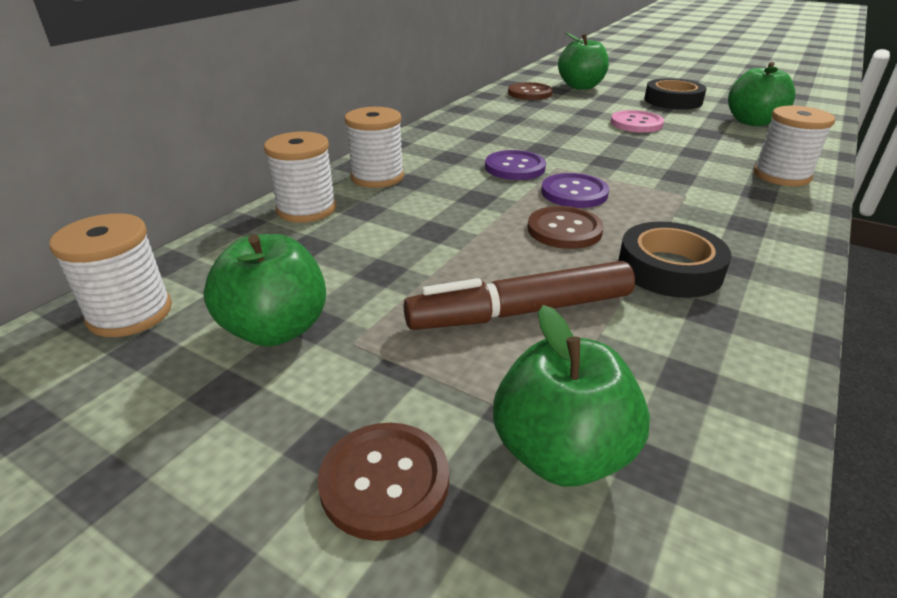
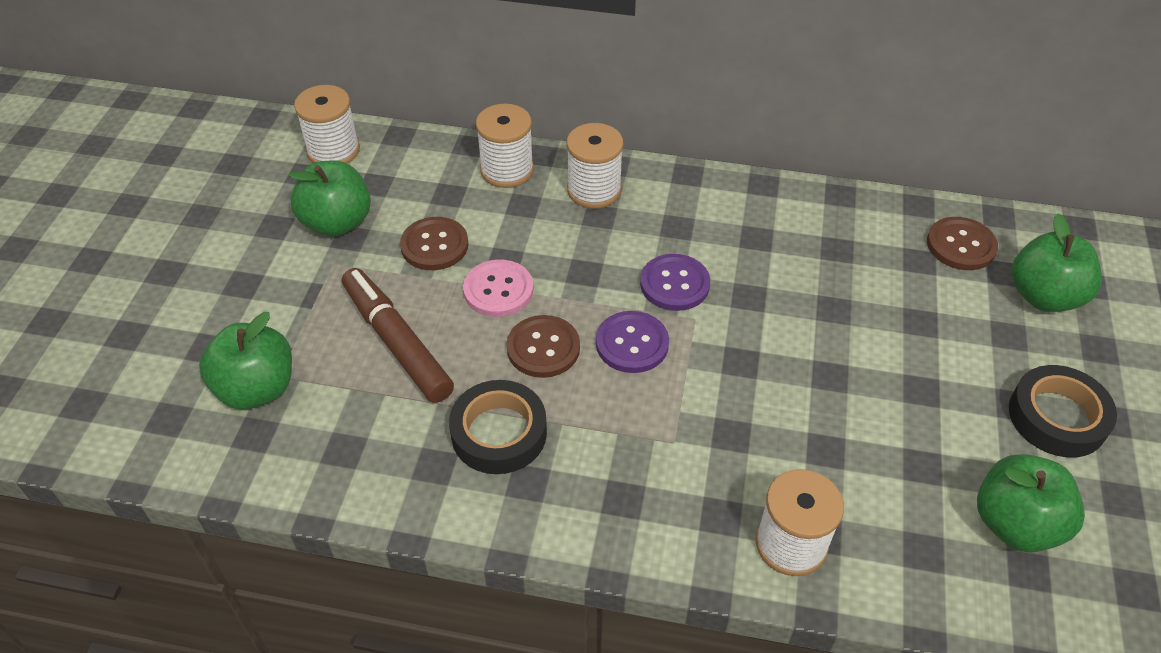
camera: 70 degrees right, 15 degrees up
(384, 481) = (222, 317): brown button -> brown button (434, 245)
(636, 123) = (904, 379): pink button -> pink button (498, 290)

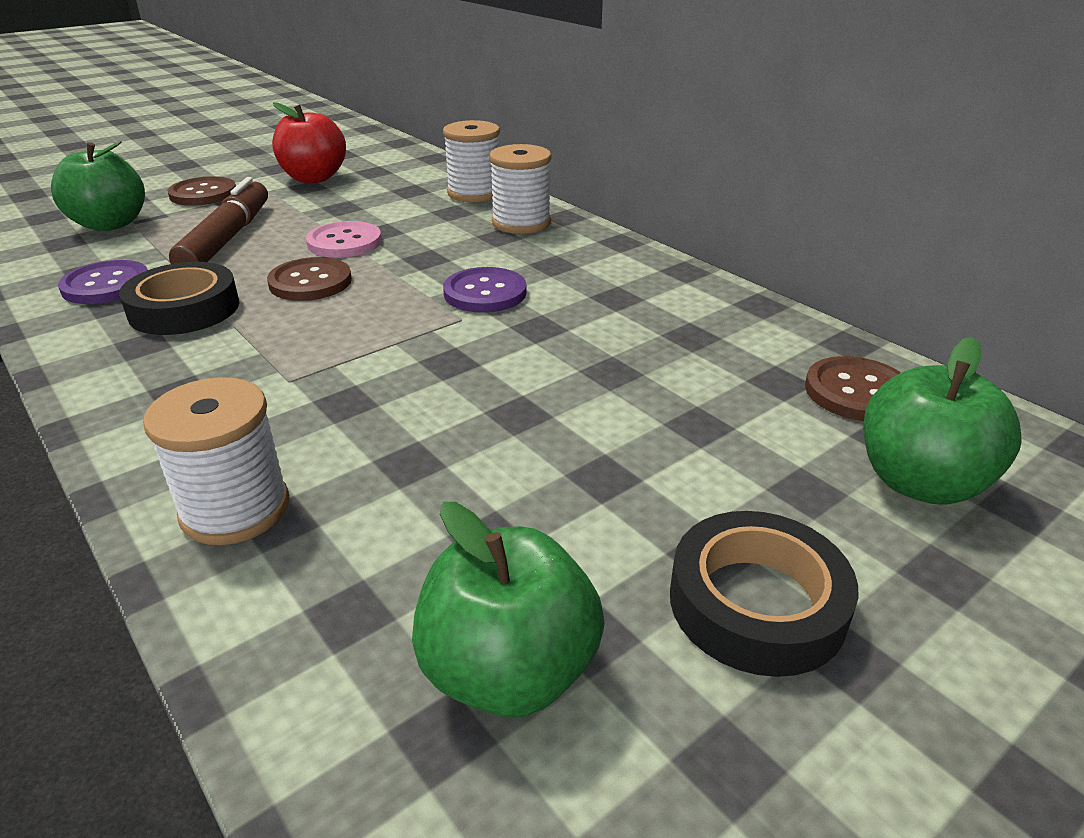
camera: 40 degrees right, 15 degrees down
(333, 151) = (379, 151): white spool -> none
(337, 222) = (314, 178): green apple -> red apple
(434, 245) = (350, 208): brown button -> brown button (203, 194)
(632, 343) = (379, 309): purple button -> purple button (106, 285)

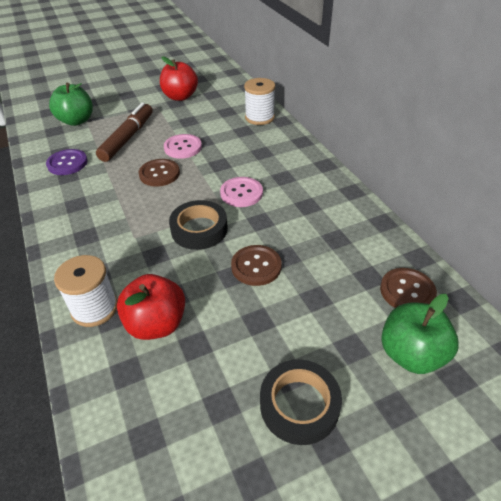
camera: 15 degrees right, 10 degrees up
(184, 309) = (98, 184): black tape -> black tape (199, 229)
(203, 194) = (123, 103): brown button -> brown button (256, 266)
(389, 515) = (156, 324): none -> red apple
(485, 293) = (241, 193): purple button -> pink button
(509, 671) = (181, 414): green apple -> none
(521, 223) = (277, 144): white spool -> none

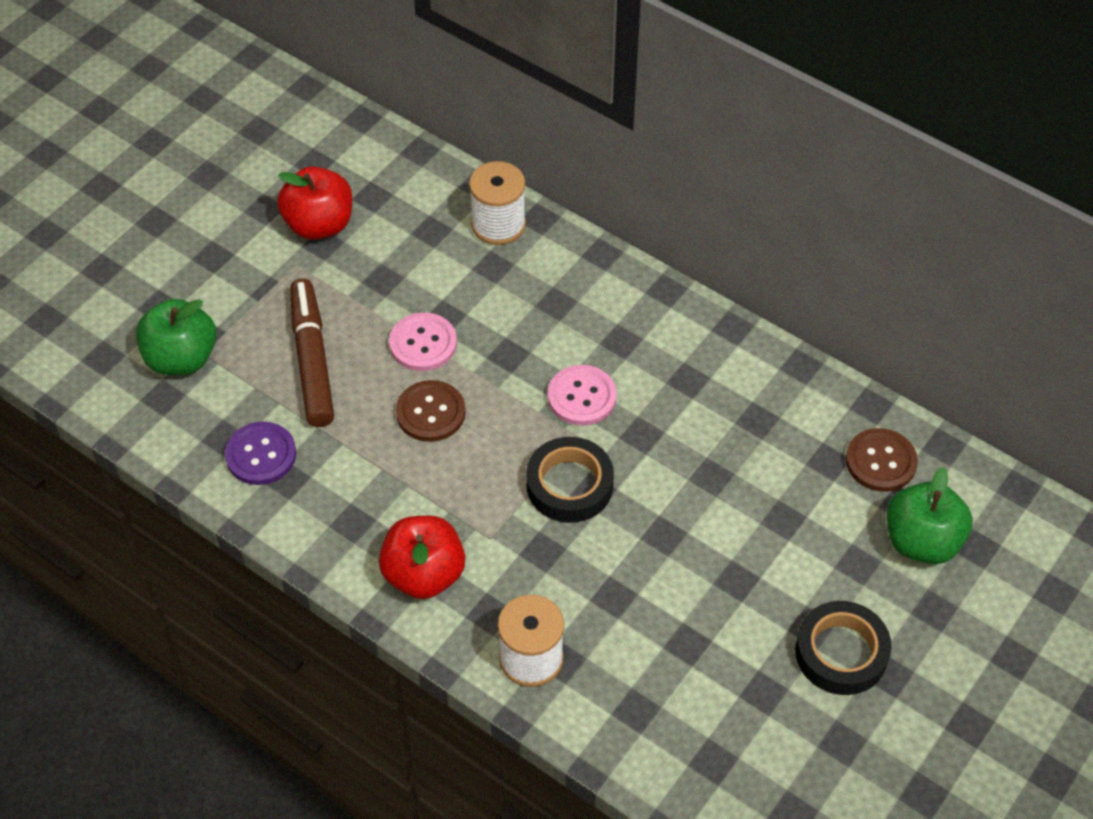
camera: 30 degrees left, 10 degrees up
(156, 324) = (623, 641): red apple -> red apple (424, 574)
(256, 266) = (685, 508): brown button -> none

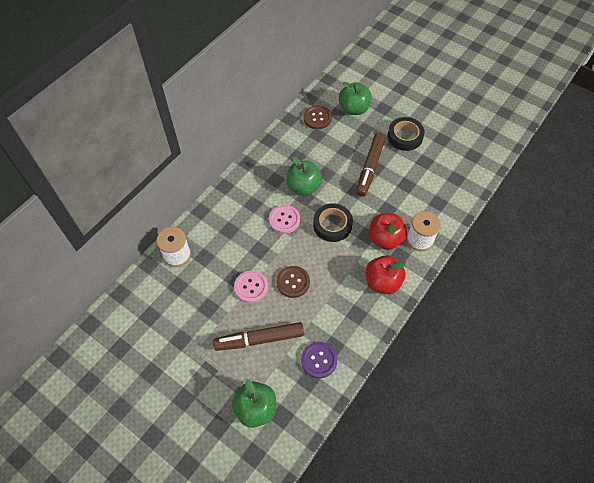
camera: 90 degrees left, 5 degrees up
(319, 224) = (167, 342): red apple -> red apple (385, 239)
(670, 432) = (303, 187): none -> green apple
(734, 568) = (370, 167): none -> brown marker

